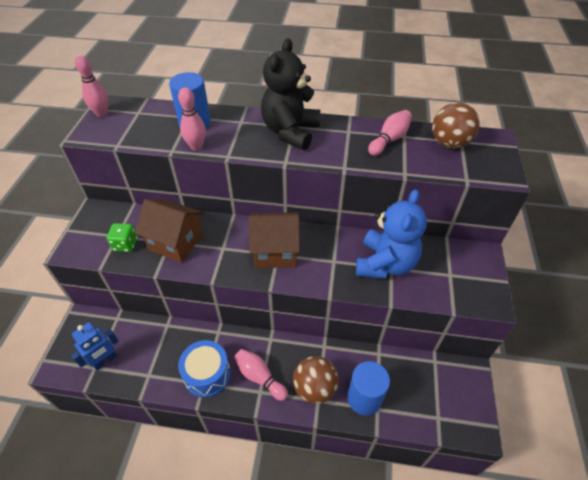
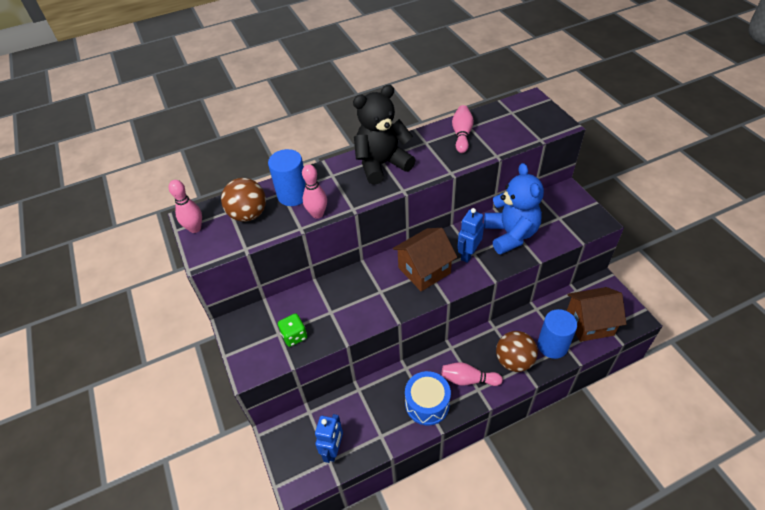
camera: 30 degrees left, 0 degrees up
(176, 242) = (336, 309): brown house -> brown house (589, 323)
(290, 132) = (382, 164): black teddy bear -> black teddy bear turned 75 degrees clockwise
(328, 259) = (468, 254): none -> blue robot
(449, 143) = (505, 118): brown ball -> brown ball (248, 214)

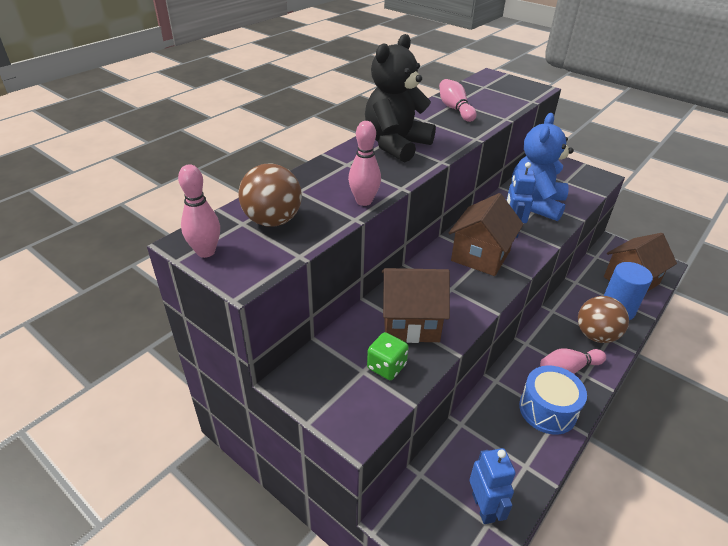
camera: 30 degrees left, 10 degrees down
(293, 195) = (315, 190): blue cylinder -> none
(333, 309) = (411, 322): none -> brown house
(510, 234) = (536, 204): blue teddy bear -> blue teddy bear turned 120 degrees counterclockwise

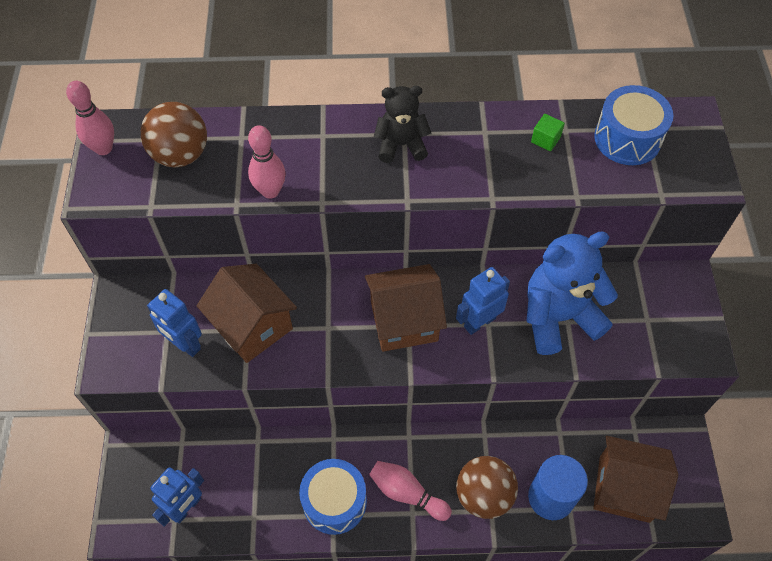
camera: 50 degrees right, 20 degrees up
(386, 367) = (185, 344): green dice -> blue robot
(396, 145) = (401, 145): black teddy bear -> black teddy bear, size x0.59
(455, 109) = (545, 139): pink bowling pin -> green cube
(484, 92) = (627, 138): none -> blue drum

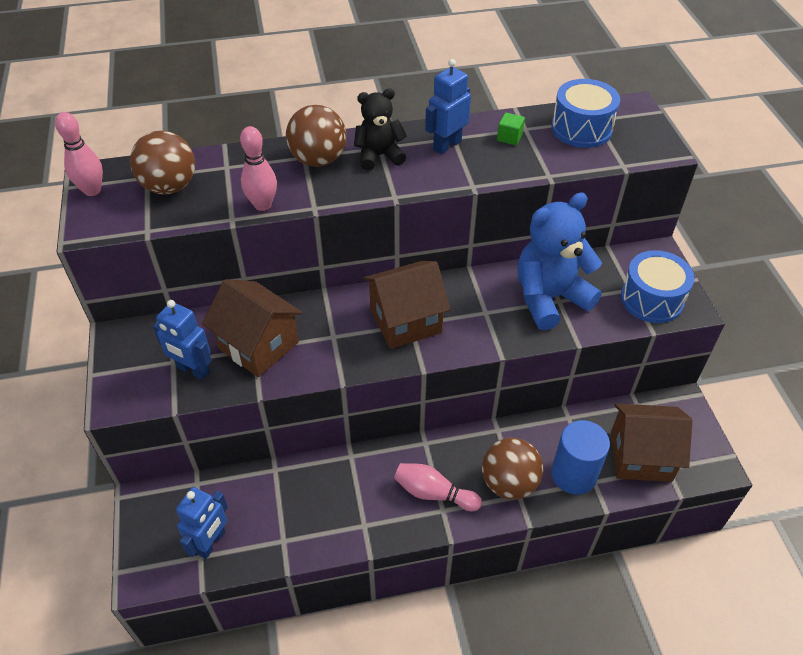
camera: 10 degrees left, 10 degrees down
(334, 502) = (363, 513): blue drum -> blue drum (651, 299)
(337, 141) = (318, 160): none -> brown ball
(479, 322) = (477, 312): blue robot -> blue robot (447, 145)

